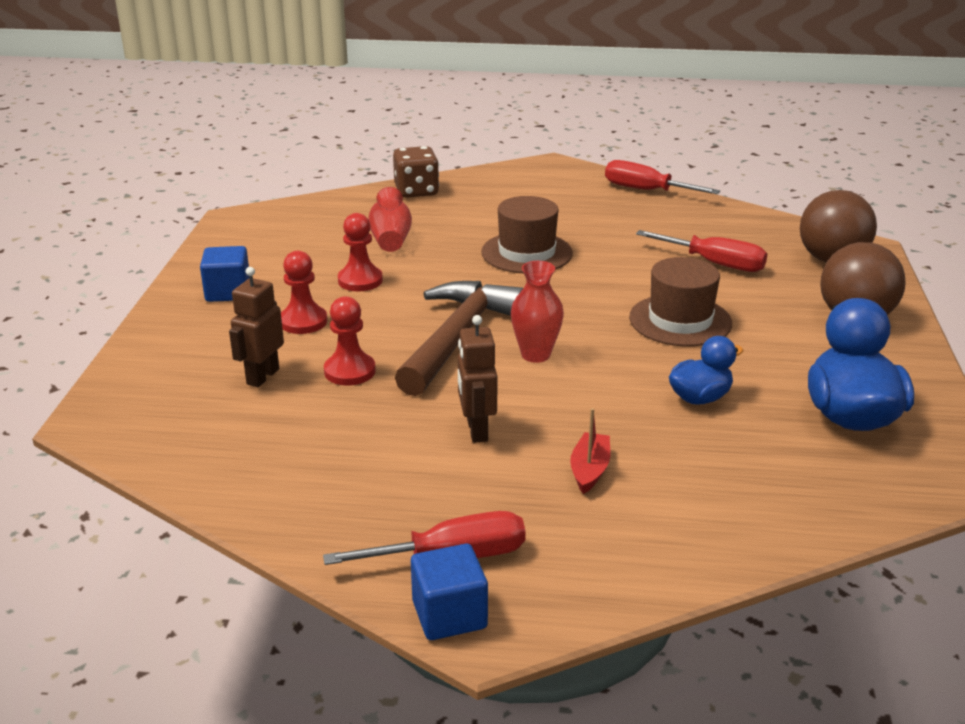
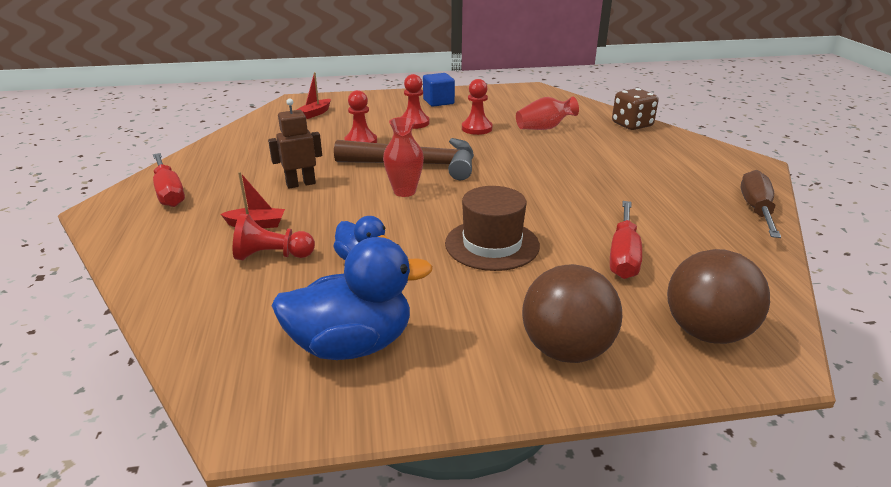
camera: 75 degrees right, 0 degrees up
(186, 404) = (315, 113): none -> red boat
(262, 376) = (348, 123): brown robot -> none
(449, 615) = (118, 198): blue cube -> none
(527, 253) = (565, 172): brown hat -> none
(646, 190) = (756, 209): red screwdriver -> brown screwdriver
(675, 459) = (272, 256): none -> red pawn

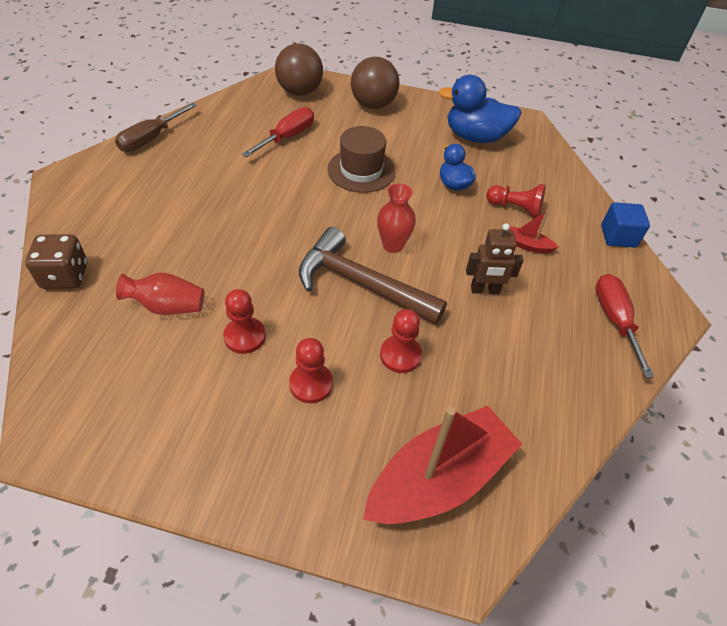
camera: 160 degrees left, 20 degrees up
(315, 113) = (439, 479): red boat -> red boat, size x2.42
(438, 102) = (233, 448): blue cube -> blue cube (618, 236)

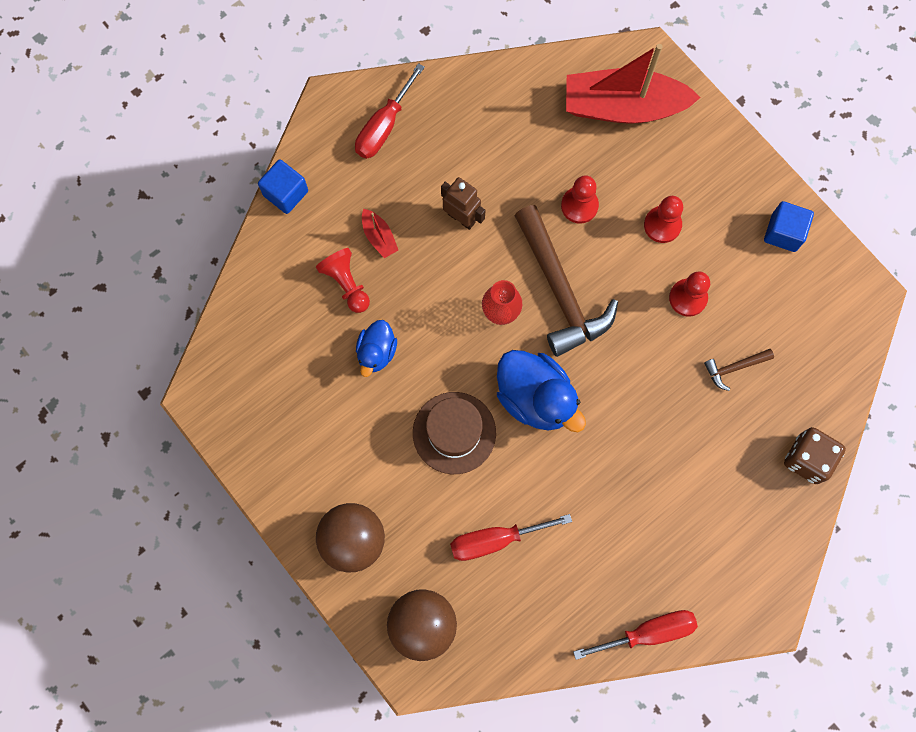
camera: 140 degrees left, 25 degrees up
(151, 139) = (648, 632): brown screwdriver -> red screwdriver
(167, 306) = (734, 368): red vase -> brown hammer
(176, 452) = (783, 232): none -> blue cube
(475, 137) = (286, 407): blue duck -> blue duck (535, 398)

